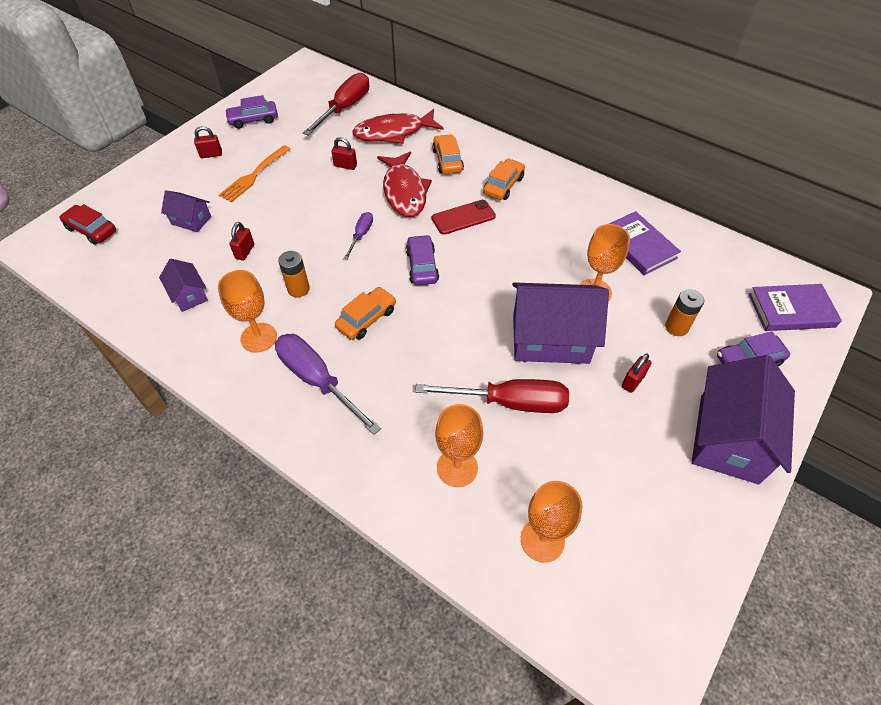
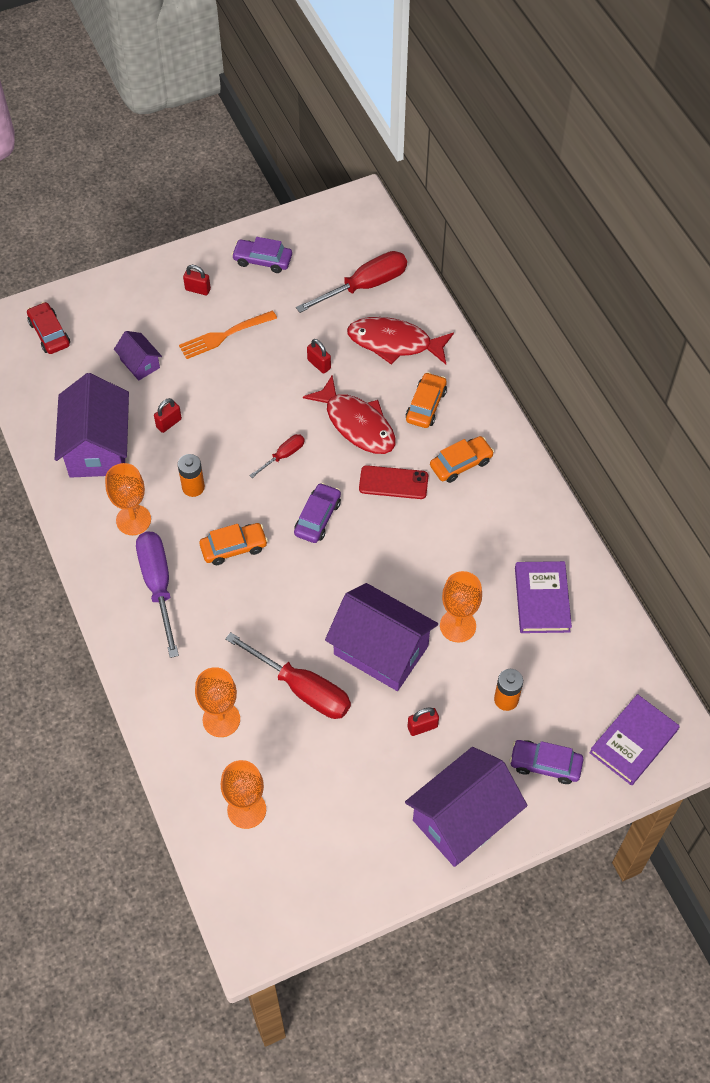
camera: 30 degrees right, 5 degrees up
(189, 295) = (98, 447): purple house -> purple house, size x2.03
(361, 235) = (283, 456): purple screwdriver -> red screwdriver
(404, 191) = (356, 424): red fish -> red fish turned 60 degrees counterclockwise
(791, 310) = (633, 741): purple book -> purple book turned 75 degrees counterclockwise

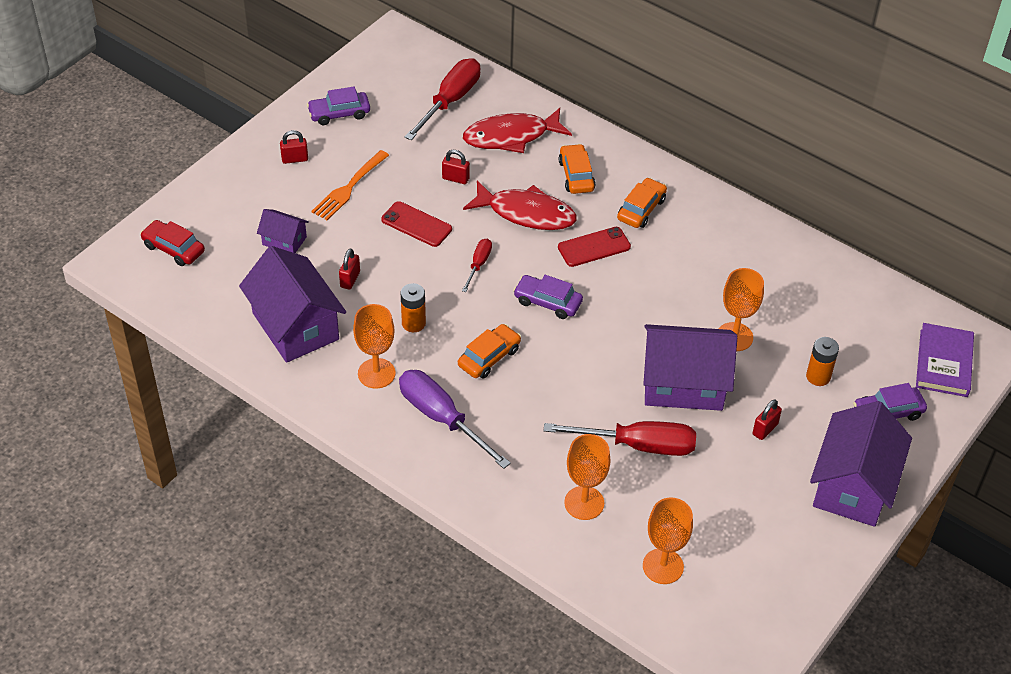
camera: 30 degrees left, 10 degrees down
(257, 395) = (416, 224): none -> red phone
(317, 518) = (548, 302): purple car -> purple car turned 60 degrees counterclockwise
(542, 599) = (789, 287): purple book -> none

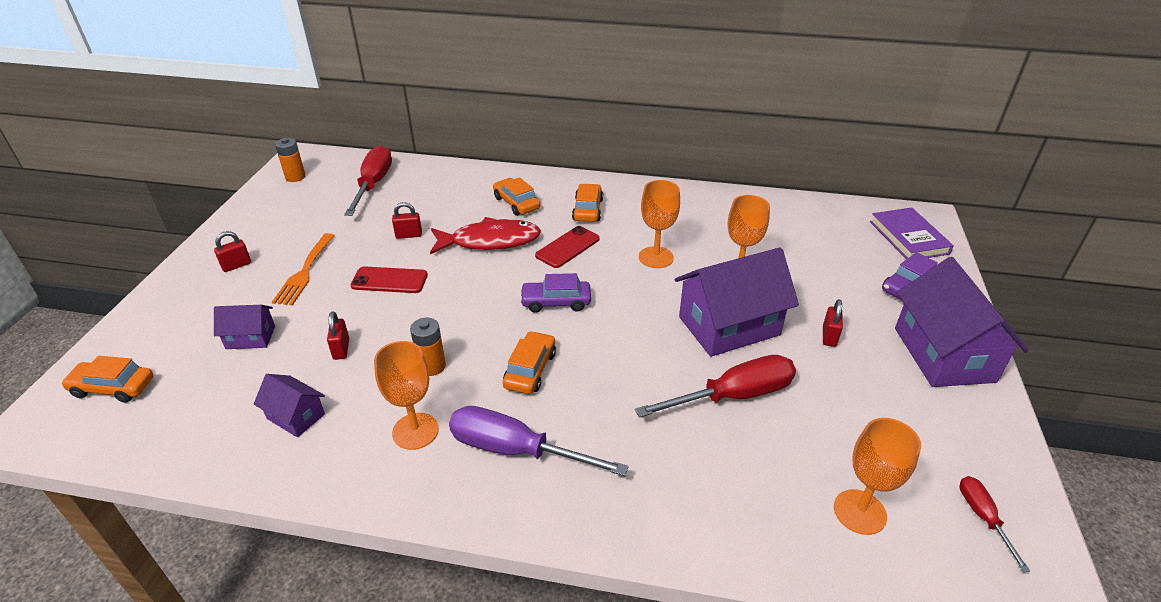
camera: 25 degrees left, 10 degrees down
(174, 248) = (113, 387): red car -> orange car
(295, 326) = (296, 416): purple house -> purple house, size x0.49
(339, 113) = (270, 219): purple car -> none
(478, 264) = (470, 293): red screwdriver -> red screwdriver (982, 517)
(511, 136) = (442, 193): red fish -> none
(584, 503) = (727, 478): orange goblet -> orange goblet (656, 257)
(818, 377) = (830, 279): orange battery -> orange battery (295, 177)

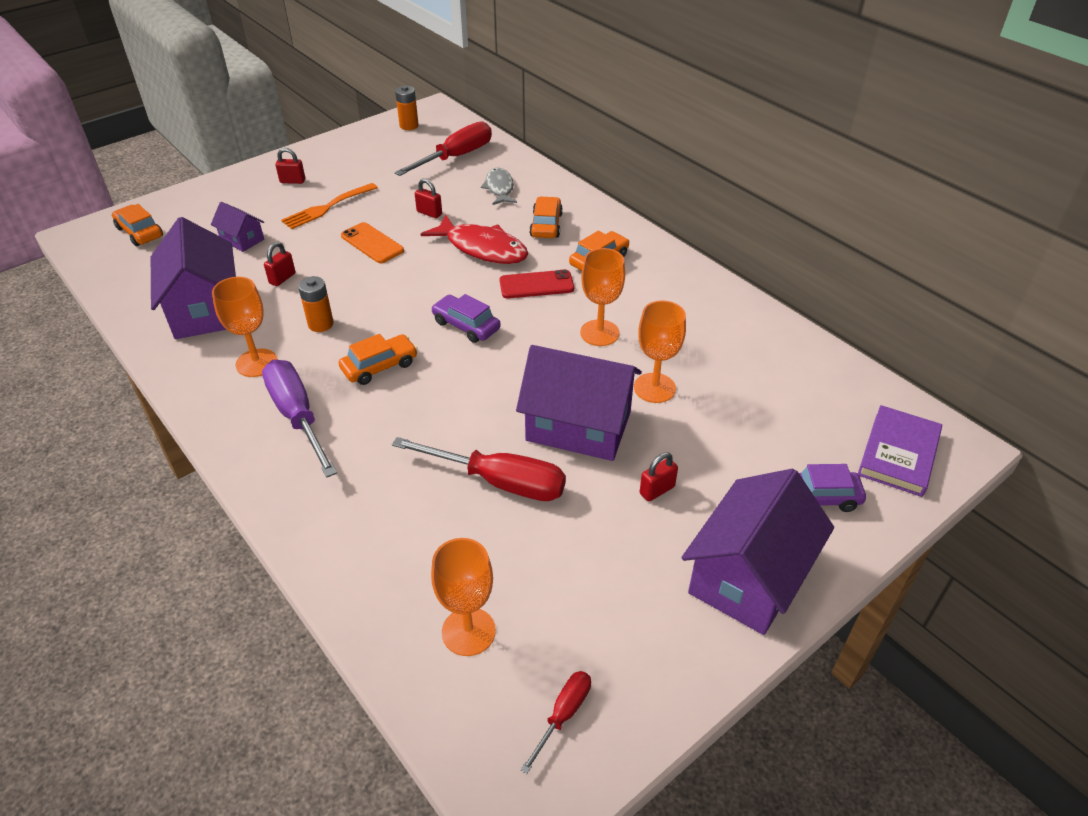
camera: 40 degrees right, 5 degrees up
(296, 416) = (205, 309): purple house -> purple house, size x2.03
(389, 280) = (372, 243): red phone -> orange phone
(443, 192) = (499, 188): none -> grey fish

